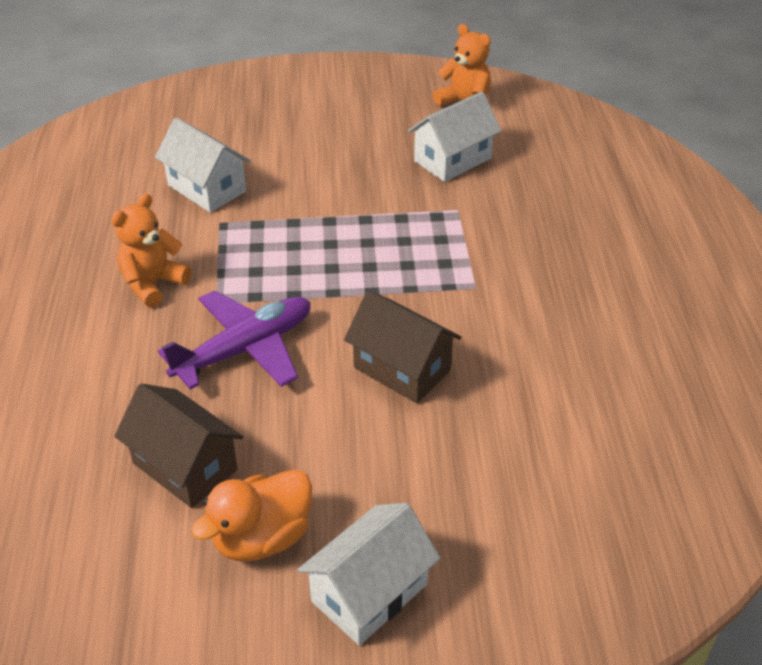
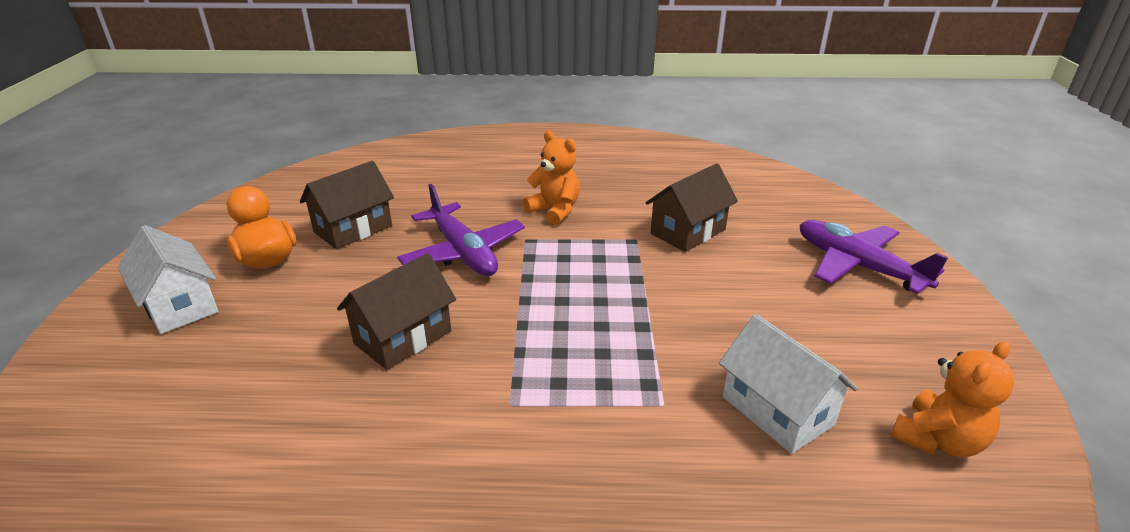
camera: 95 degrees right, 10 degrees down
(207, 188) = (688, 231): white house -> brown house
(269, 102) = (857, 266): none -> purple plane

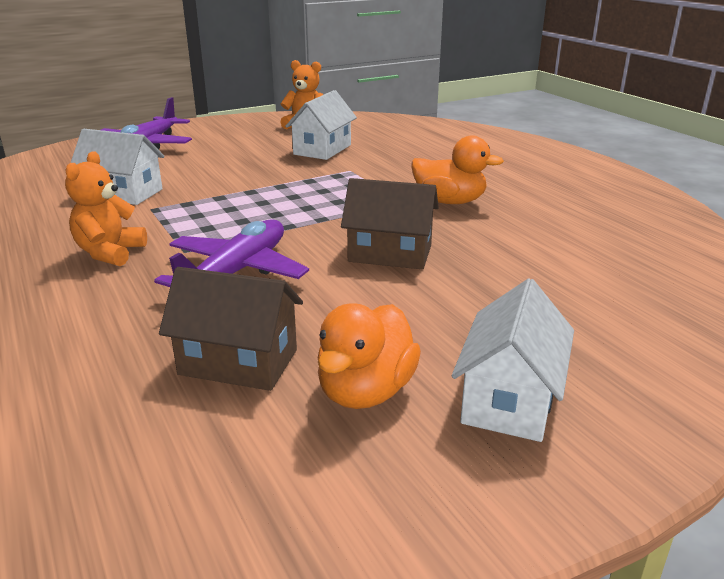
camera: 120 degrees left, 5 degrees down
(472, 448) = (449, 202): none -> orange duck
(688, 231) = (123, 193): brown house -> white house

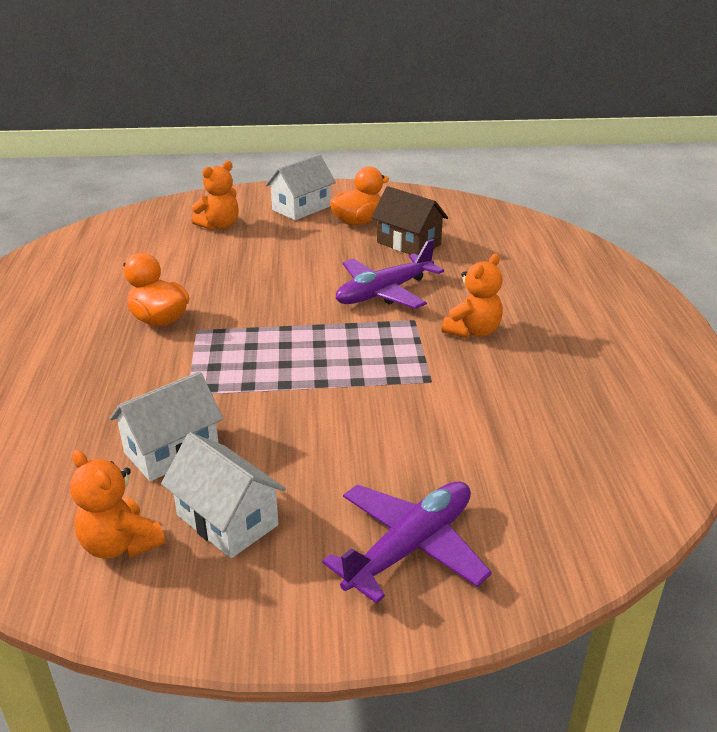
camera: 155 degrees left, 5 degrees up
(123, 193) = (456, 415): white house -> white house (227, 520)
(390, 253) = (269, 283): brown house -> none
(580, 318) = (219, 226): none -> orange teddy bear

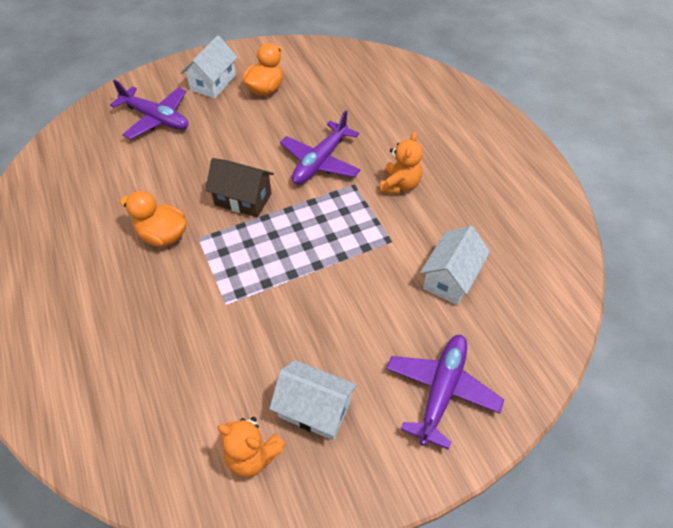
camera: 20 degrees left, 20 degrees up
(172, 451) = (243, 361): white house -> white house (450, 278)
(219, 226) = (156, 119): orange teddy bear -> purple plane
(408, 243) = (315, 104): brown house -> brown house (243, 199)

